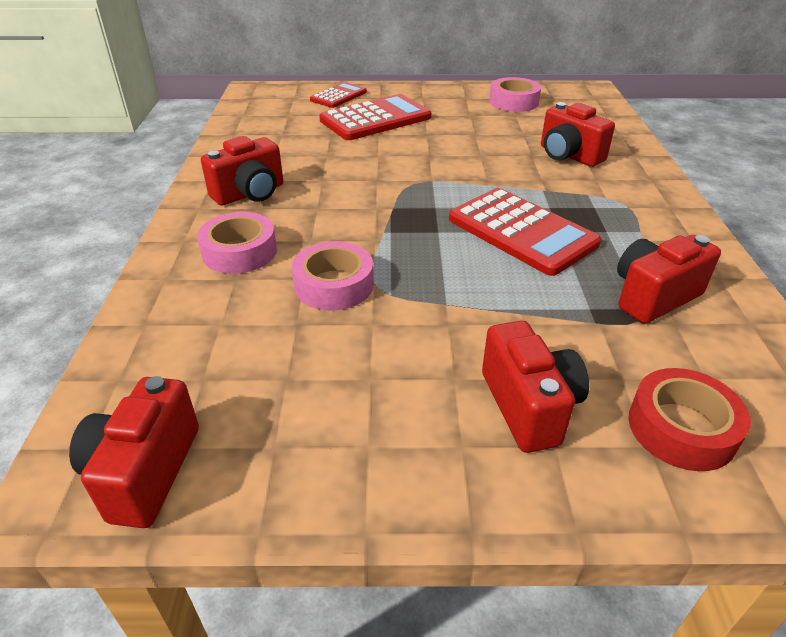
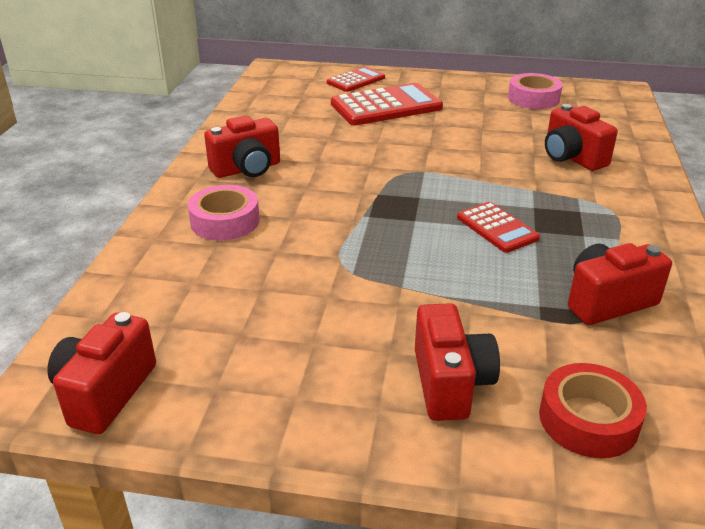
camera: 10 degrees right, 5 degrees down
(334, 285) = (302, 259): pink tape -> none
(521, 231) = (497, 228): red calculator -> red calculator, size x0.58

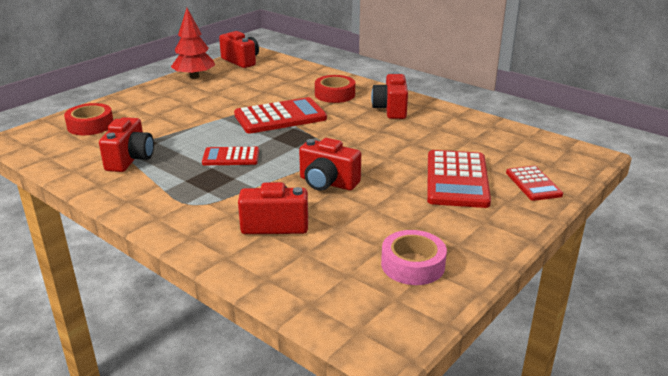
camera: 120 degrees right, 5 degrees down
(225, 221) = (335, 94): pink tape -> red tape
(249, 416) = (194, 77): none -> red tree
(347, 237) = (280, 117): none -> red calculator
(450, 383) = (151, 109): red camera -> red camera (327, 183)

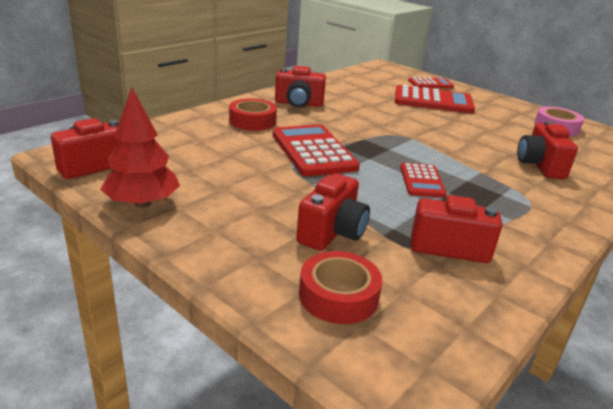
camera: 90 degrees left, 0 degrees up
(327, 183) = (458, 141): red camera -> red camera (332, 232)

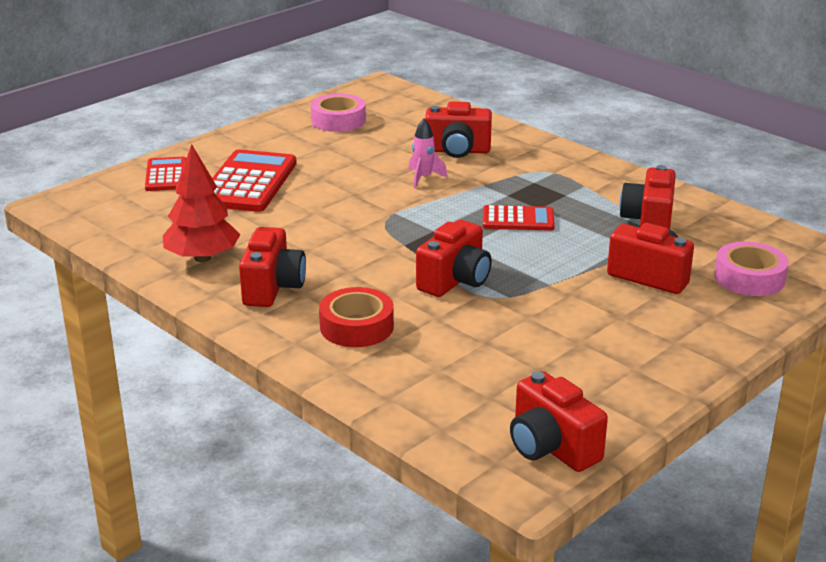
camera: 85 degrees left, 0 degrees up
(142, 203) = (638, 393): red tree -> red tree (202, 258)
(313, 151) = (455, 281): red calculator -> red camera
(338, 296) = (749, 278): red tape -> pink tape
(476, 150) = (423, 178): none -> pink rocket

